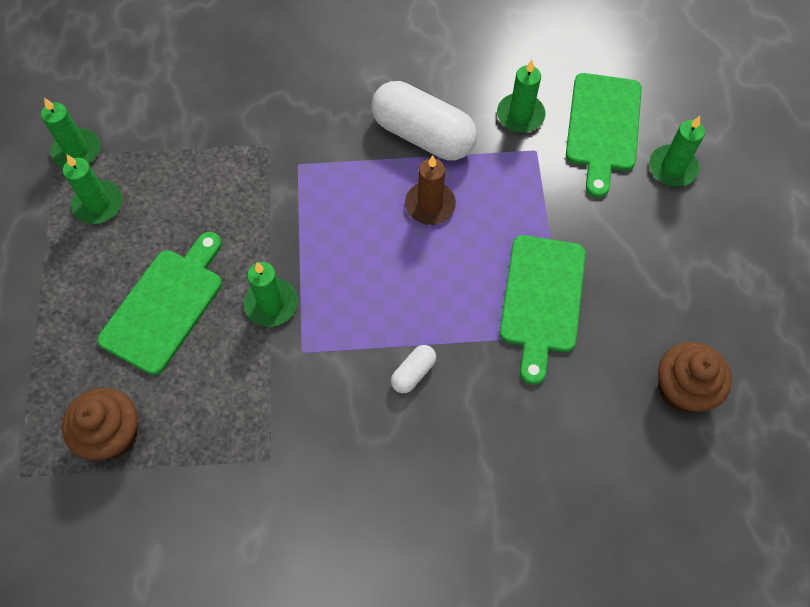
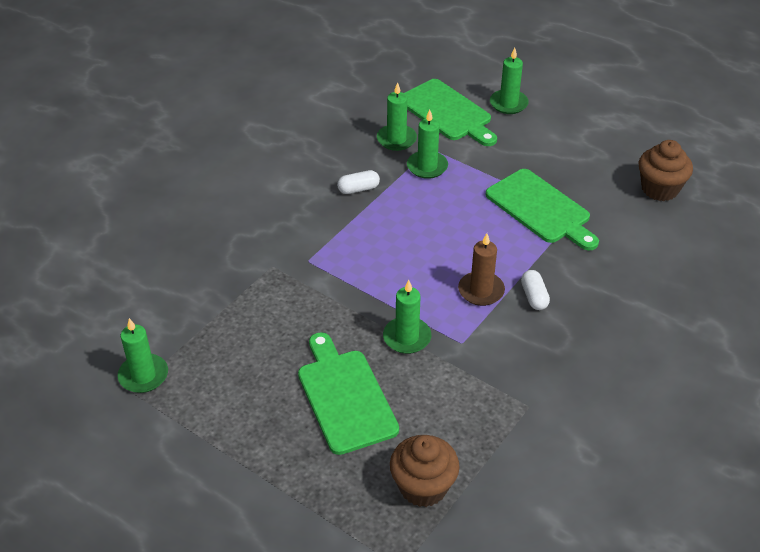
camera: 50 degrees left, 20 degrees down
(98, 204) = (209, 388): green candle -> green candle (427, 167)
(423, 135) = (358, 189): white capsule -> white capsule, size x0.44
(430, 205) = (416, 217): brown candle -> brown candle (481, 291)

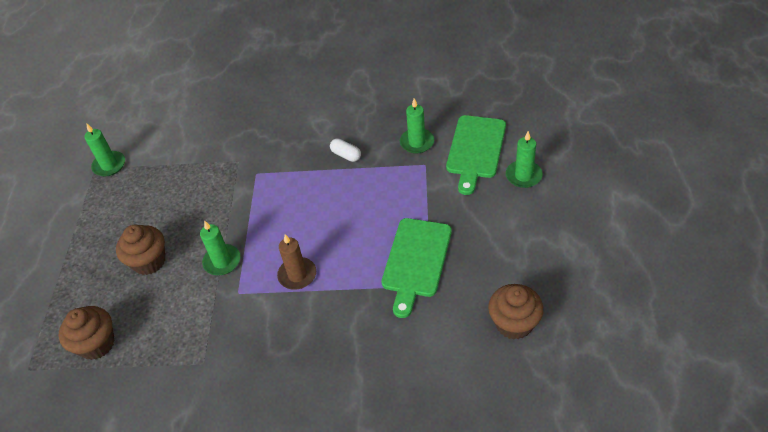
camera: 60 degrees right, 5 degrees up
(345, 397) = (149, 261): green cutting board -> brown cupcake
(427, 167) = (403, 174): green candle -> none
(534, 297) = (315, 308): white capsule -> none

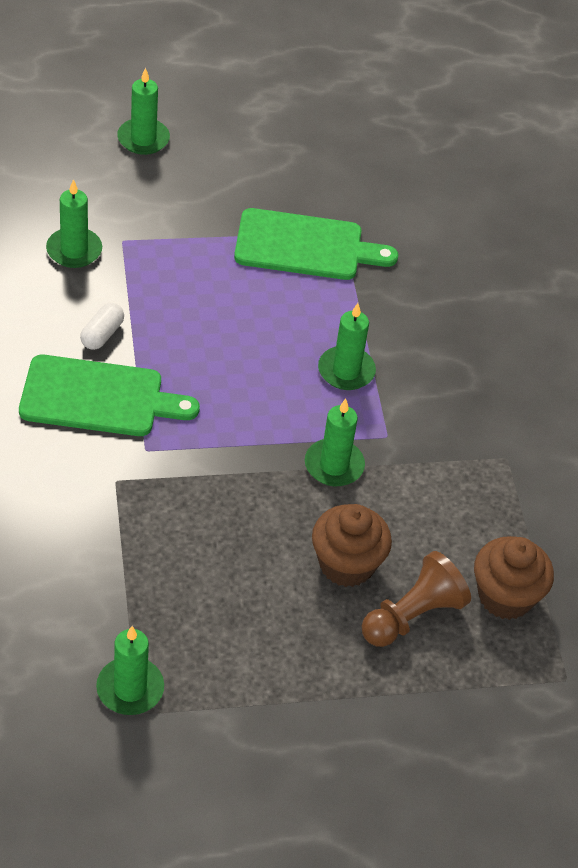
camera: 110 degrees left, 0 degrees up
(103, 291) = (412, 616): none -> brown pawn
(297, 275) = (346, 371): brown candle -> green candle
(475, 150) = (91, 185): green cutting board -> green cutting board (99, 397)
(514, 323) = (387, 158): brown cupcake -> none

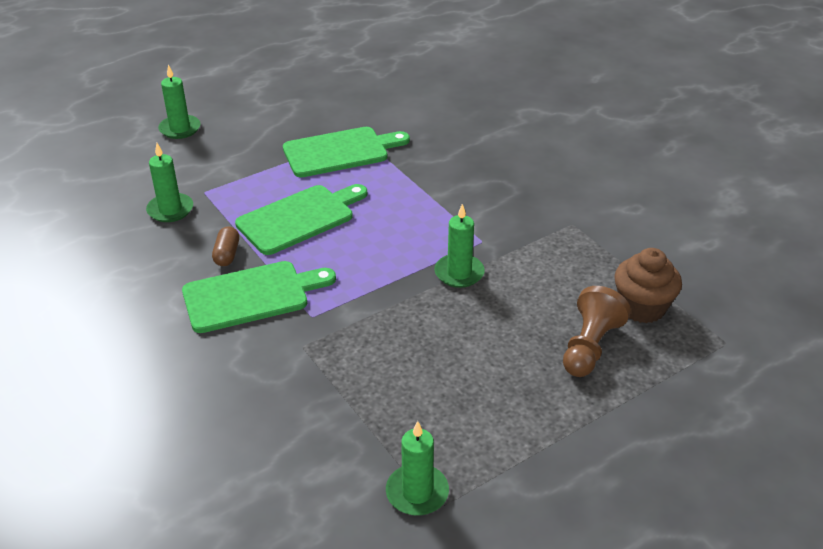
camera: 20 degrees left, 10 degrees down
(102, 334) = (227, 254): white capsule -> brown capsule
(206, 319) = (300, 218): none -> green cutting board
(346, 371) = (423, 213): green candle -> none
(346, 564) = (517, 332): brown cupcake -> none

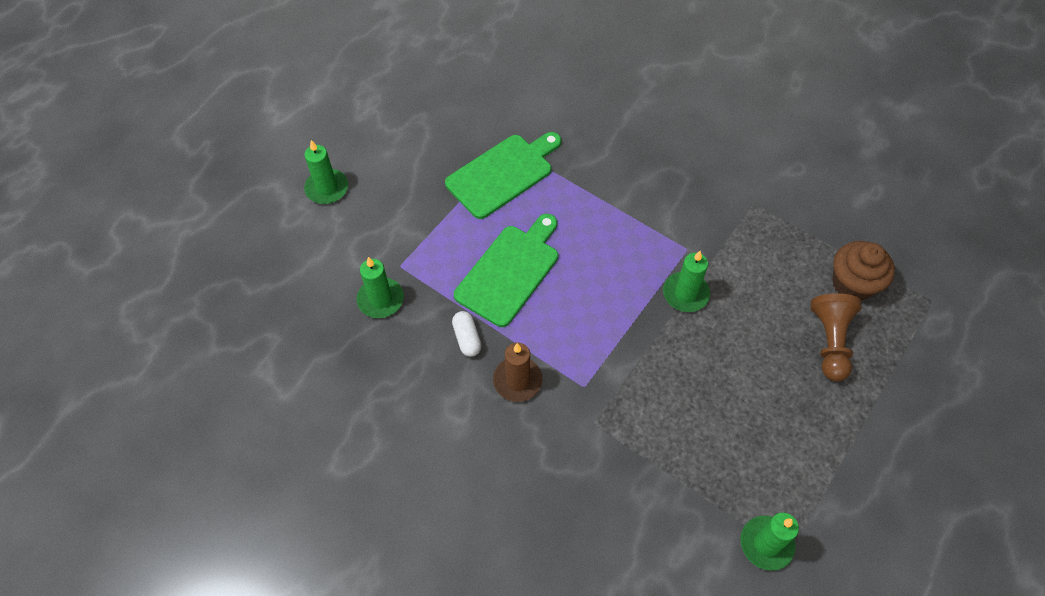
camera: 20 degrees left, 20 degrees up
(227, 254) = (467, 338): brown capsule -> white capsule
(251, 296) = (517, 381): green cutting board -> brown candle

